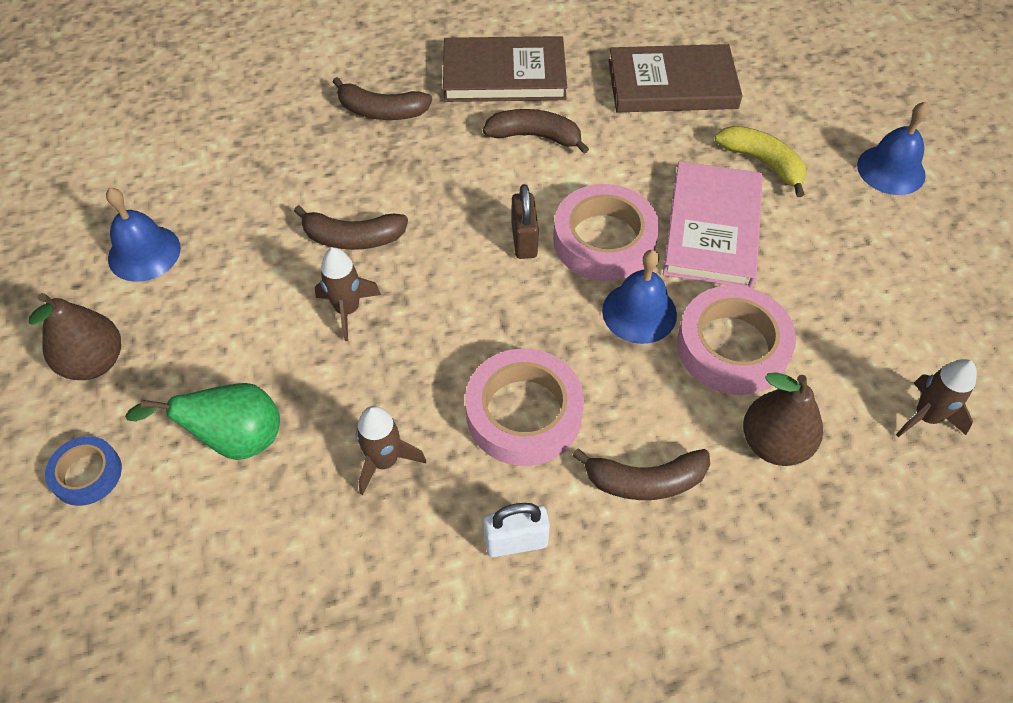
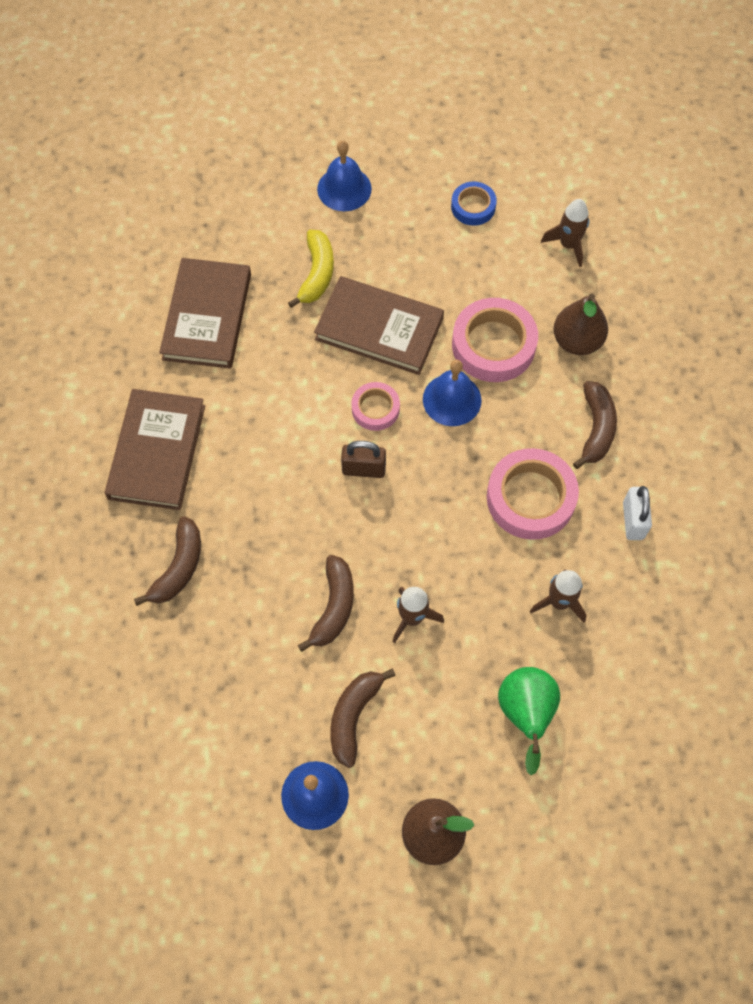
camera: 80 degrees left, 10 degrees up
(87, 474) = (542, 833): blue tape -> blue tape (473, 207)
(535, 136) = (245, 439): brown banana -> brown banana (353, 716)
(604, 240) = (375, 409): pink tape -> pink tape, size x0.56
(712, 229) = (379, 328): pink book -> brown book
(762, 163) = (317, 274): yellow banana -> yellow banana turned 135 degrees clockwise

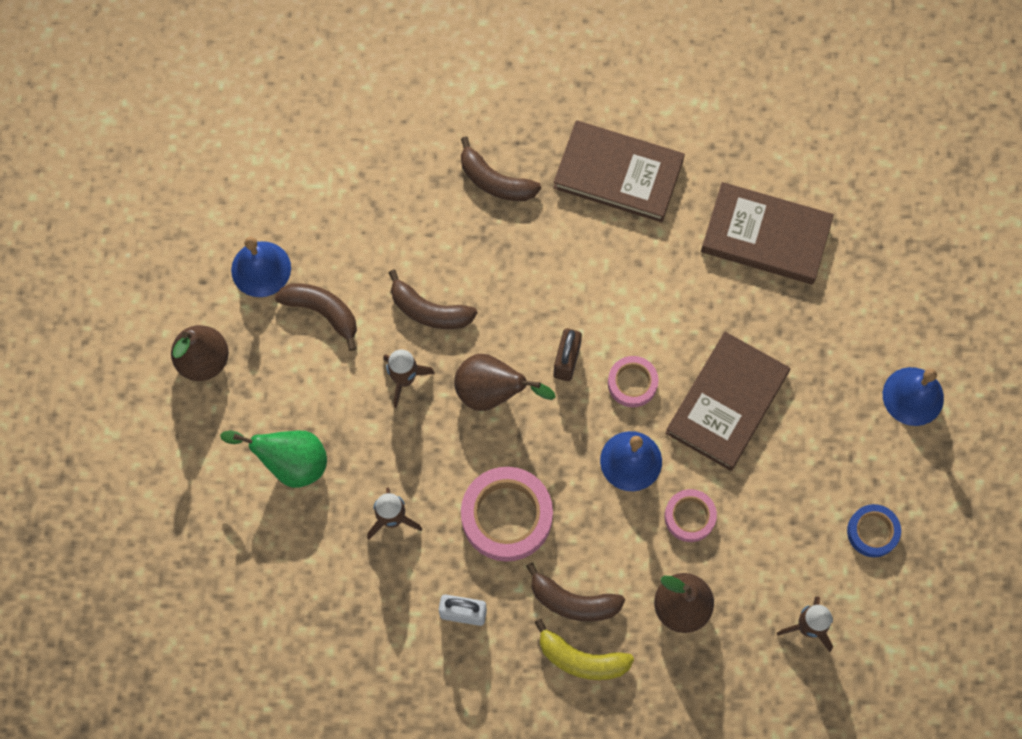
camera: 100 degrees right, 5 degrees up
(317, 274) = (804, 350): yellow banana -> yellow banana (581, 659)
(410, 531) = (492, 393): none -> brown pear
(493, 345) = (689, 517): pink tape -> pink tape, size x0.56

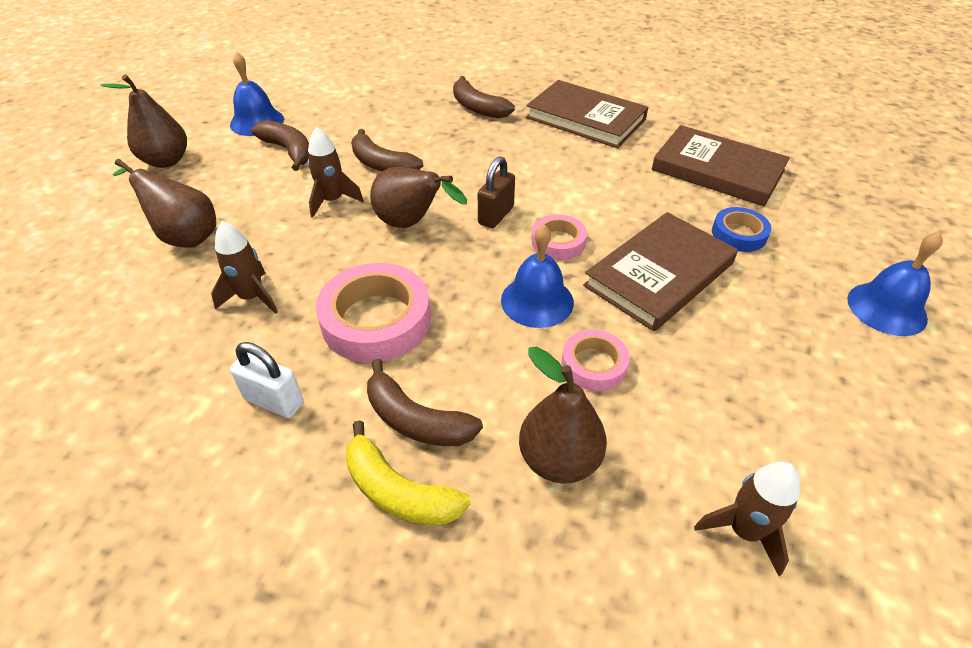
camera: 15 degrees right, 25 degrees down
(291, 463) = (185, 236): green pear -> brown pear
(872, 532) = (842, 432): blue tape -> blue tape (738, 234)

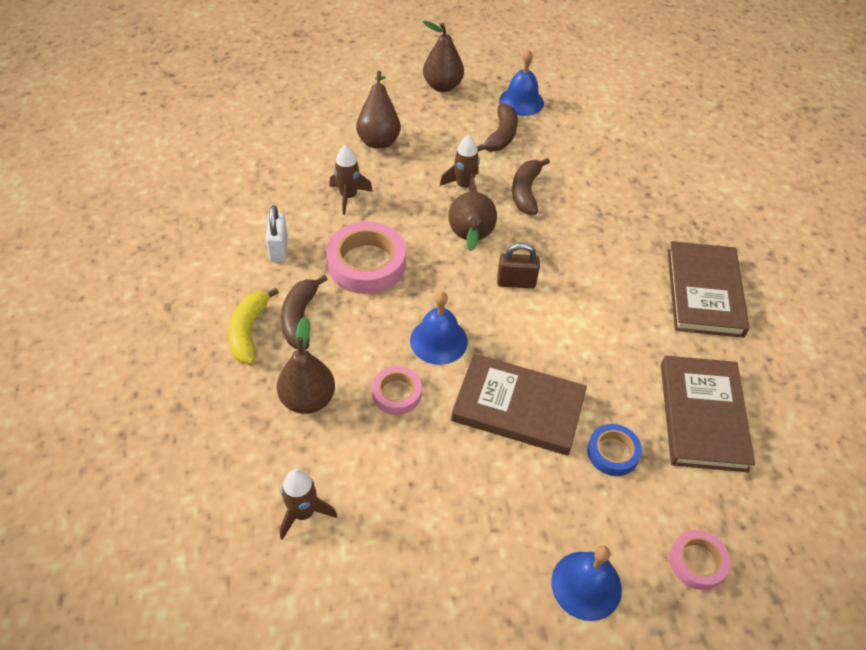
camera: 60 degrees right, 5 degrees up
(478, 108) = (654, 214): brown banana -> none
(558, 242) = (512, 331): pink tape -> pink tape (697, 562)

